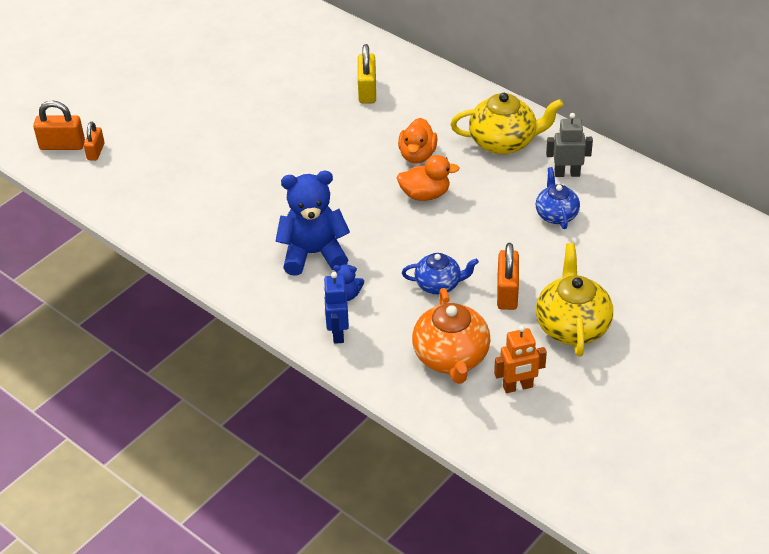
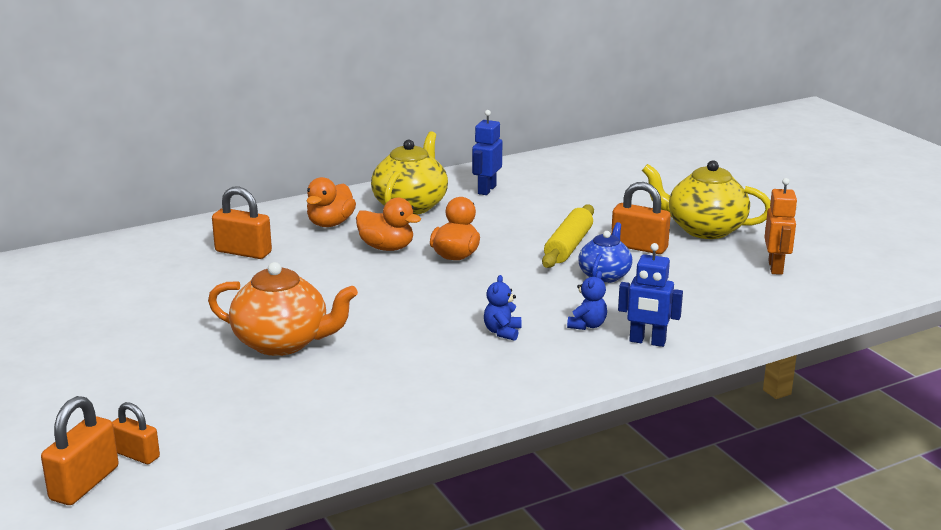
camera: 70 degrees left, 20 degrees down
(313, 254) = (502, 332): blue teddy bear -> blue teddy bear, size x0.45
(367, 91) = (243, 252): yellow padlock -> orange padlock
(441, 113) = (330, 224): none -> orange duck
(451, 358) = (719, 290): orange teapot -> orange teapot (282, 343)
(482, 251) = (568, 246): none -> yellow rolling pin
(556, 215) = (542, 205): blue teapot -> none
(567, 173) = (486, 190): grey robot -> blue robot

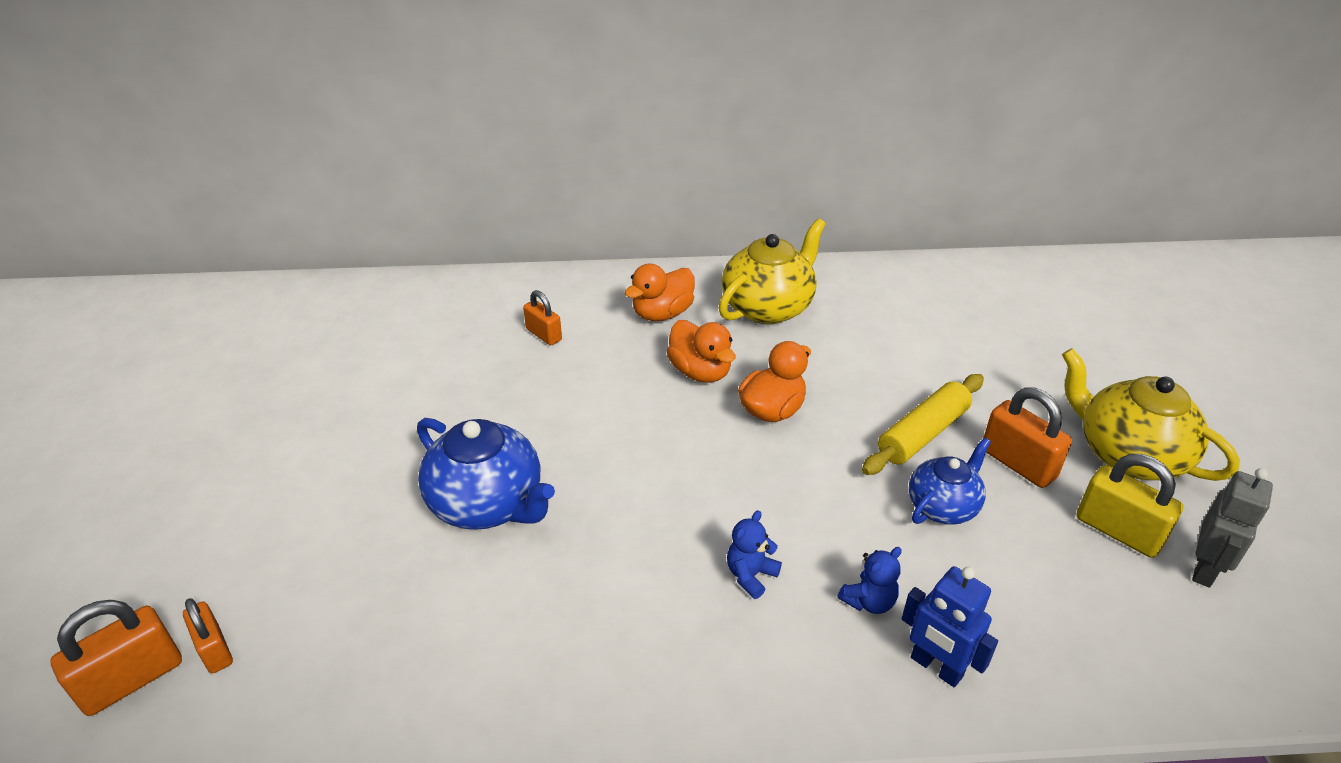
camera: 25 degrees right, 15 degrees up
(243, 252) = (544, 334): orange padlock -> orange padlock, size x0.64
(282, 343) = (488, 504): orange teapot -> blue teapot
(486, 190) = (872, 303): blue robot -> none
(718, 263) = (1118, 531): none -> yellow padlock
(776, 268) = (1205, 569): orange robot -> grey robot

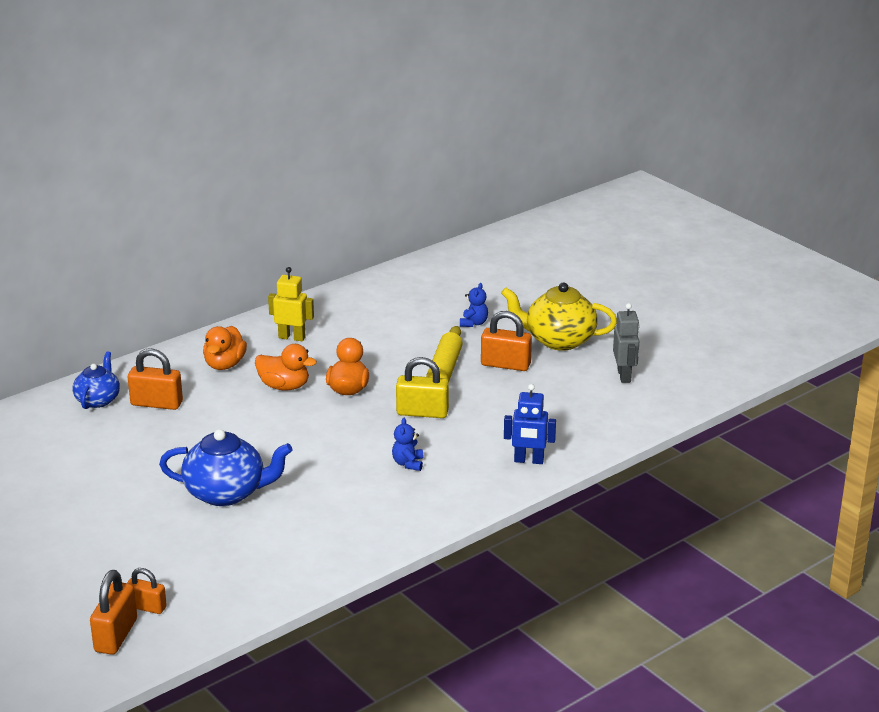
camera: 35 degrees left, 10 degrees down
(544, 334) = (156, 403): orange padlock -> orange padlock, size x1.56
(768, 307) = (292, 337): yellow teapot -> yellow robot
(869, 601) = (477, 450): blue teddy bear -> blue teddy bear (473, 323)
(943, 506) = (481, 398): blue teapot -> blue teapot (98, 400)
(1118, 531) = (575, 375): yellow padlock -> yellow padlock (422, 413)

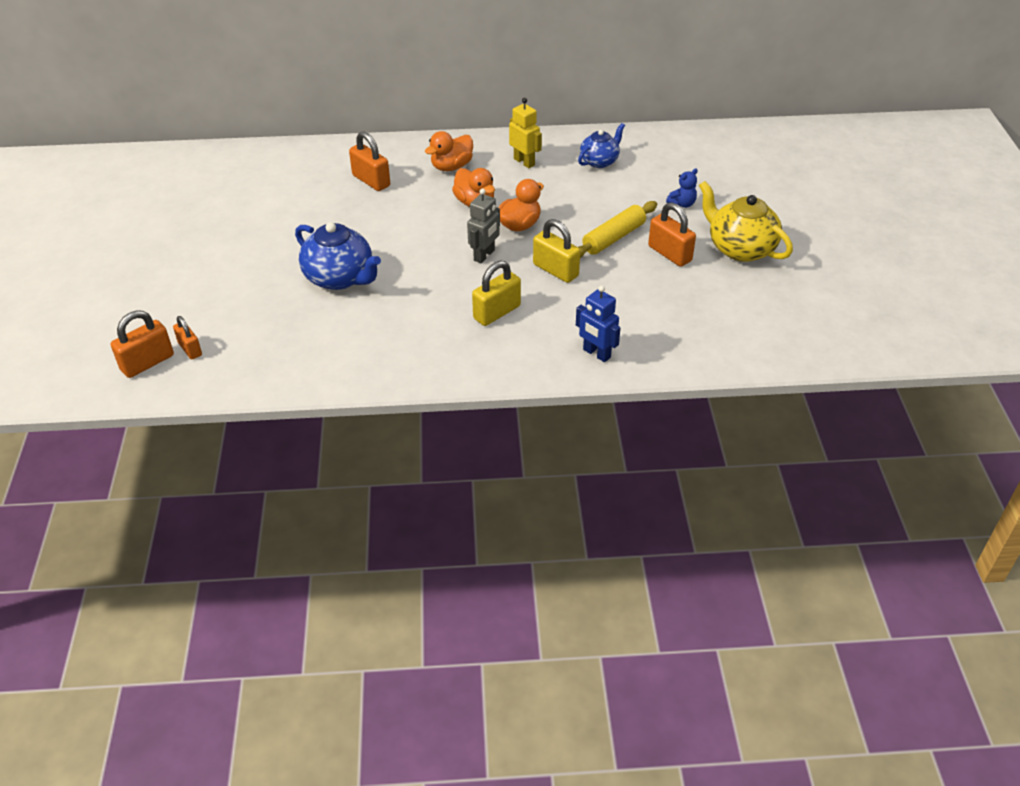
camera: 35 degrees right, 15 degrees up
(98, 400) = (336, 162): blue teapot -> blue teapot (599, 161)
(408, 463) = (497, 312): blue teddy bear -> yellow padlock
(624, 376) = (765, 307): grey robot -> grey robot (484, 255)

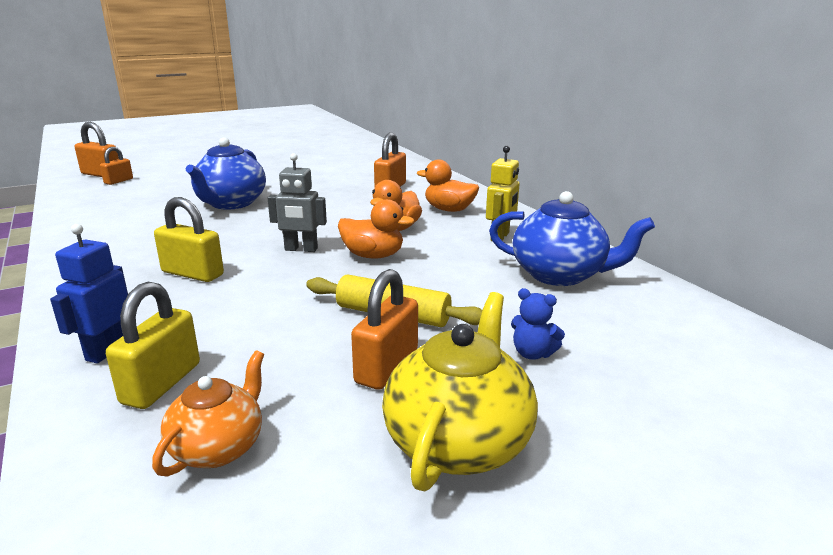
camera: 65 degrees right, 20 degrees down
(555, 270) = (293, 290): yellow padlock -> yellow padlock (161, 383)
(599, 161) = (559, 275): blue teapot -> blue teapot, size x1.61
(712, 318) = (218, 447): none -> orange teapot

